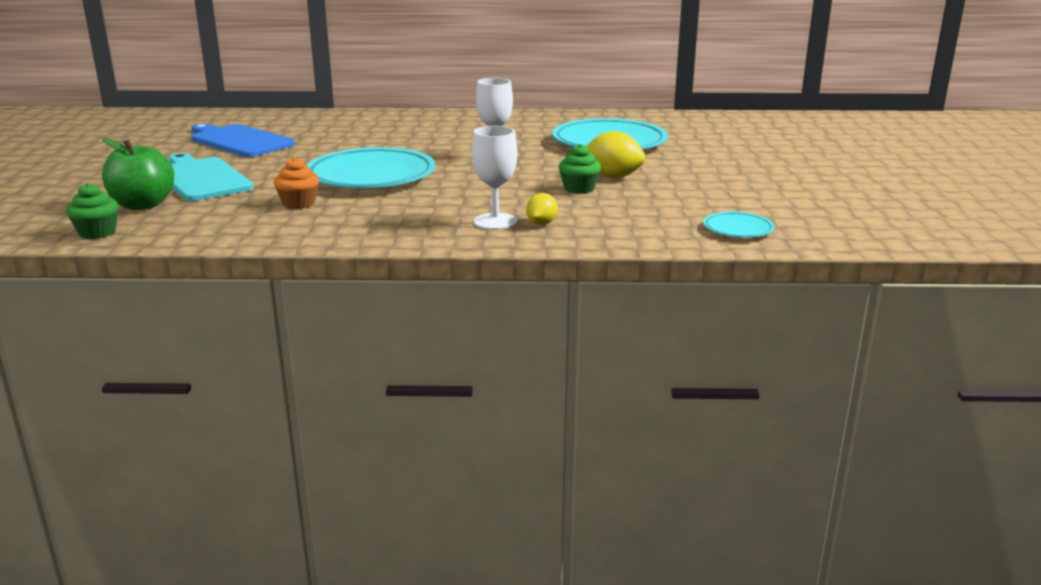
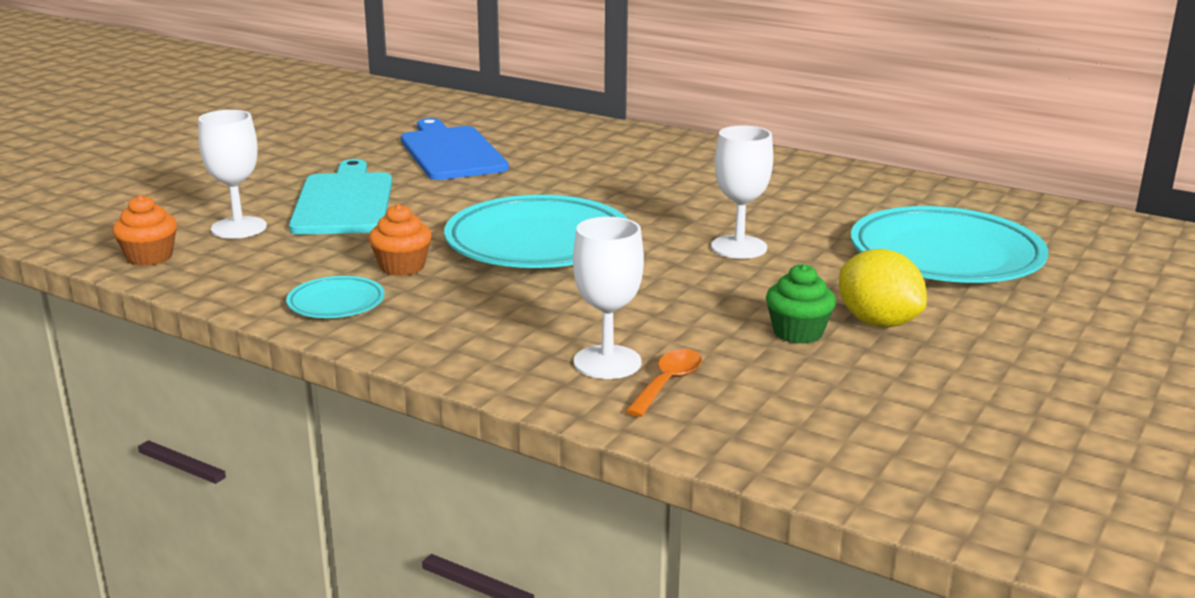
camera: 30 degrees right, 0 degrees up
(97, 232) = (149, 257): green cupcake -> orange cupcake
(143, 205) = (239, 228): green apple -> white goblet
(541, 223) = (668, 383): yellow lemon -> orange spoon
(738, 229) = (969, 483): turquoise plate -> turquoise plate (336, 303)

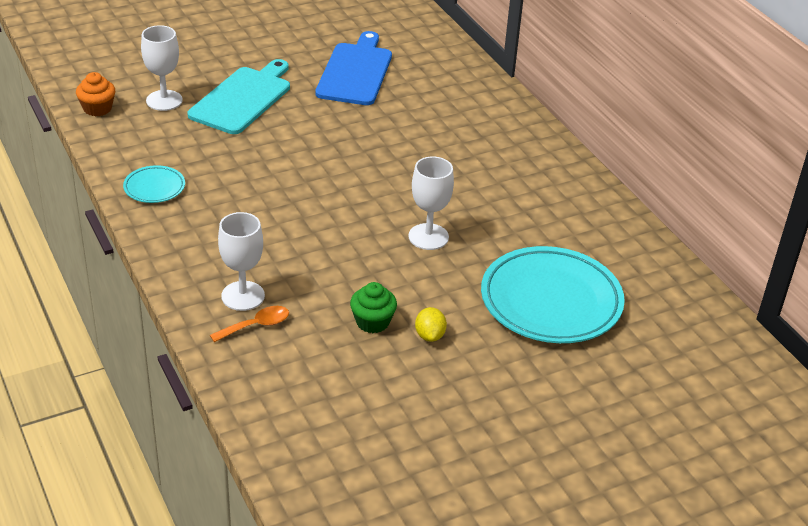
camera: 30 degrees right, 15 degrees up
(402, 267) = (217, 172): orange cupcake -> none
(538, 243) = (313, 182): turquoise plate -> none
(877, 322) = (429, 335): yellow lemon -> yellow lemon, size x0.59

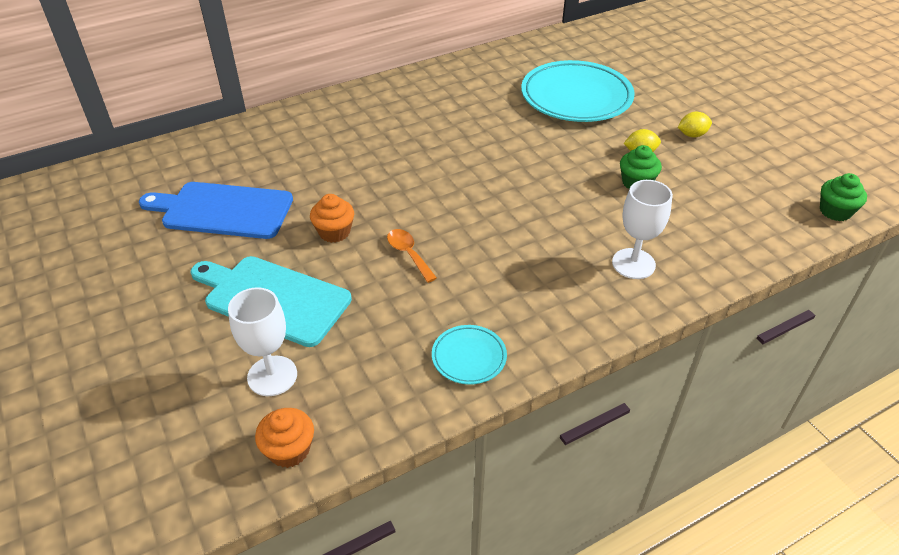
camera: 90 degrees left, 5 degrees up
(256, 325) = (671, 251): orange spoon -> orange spoon (408, 254)
(300, 481) = (835, 211): none -> green cupcake
(318, 126) = (334, 232): none -> orange cupcake
(428, 237) = (511, 155): white goblet -> none
(467, 389) = (692, 135): none -> yellow lemon

